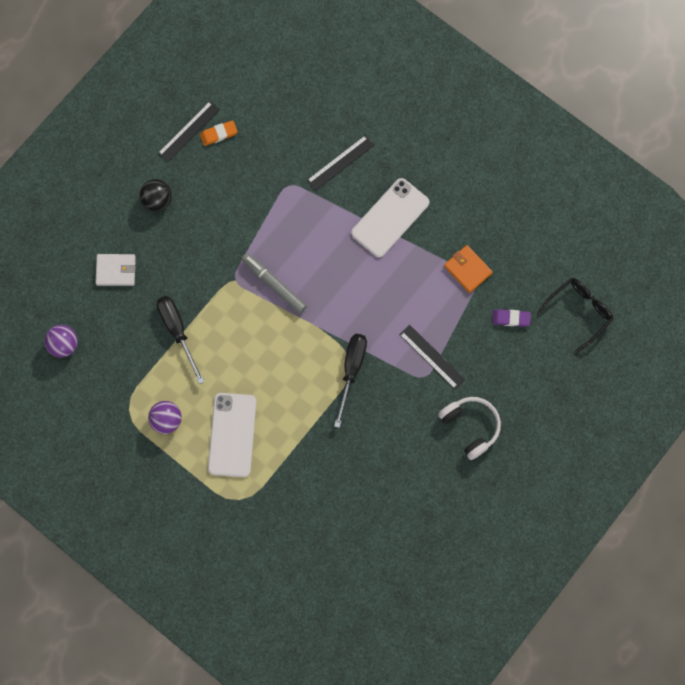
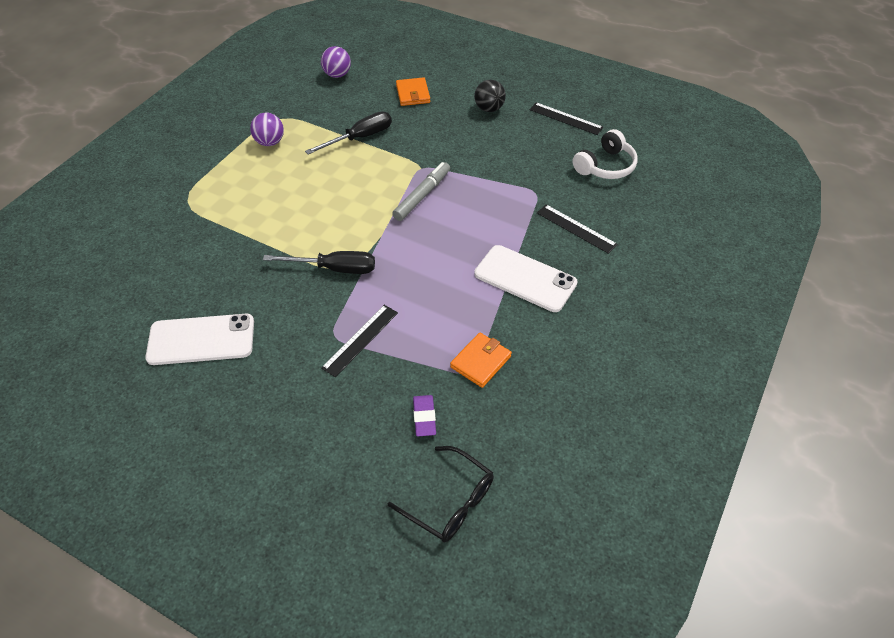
camera: 80 degrees right, 25 degrees down
(116, 270) = (413, 94): white wallet -> orange wallet
(218, 134) = (571, 137): orange eraser -> none
(232, 435) = (256, 187): white phone -> white phone (201, 340)
(470, 427) = (272, 391): white headphones -> white headphones (605, 166)

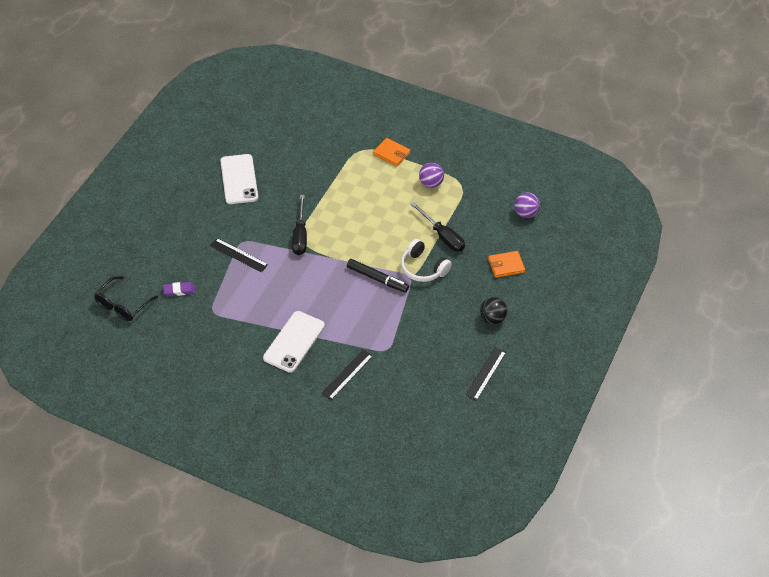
camera: 85 degrees right, 0 degrees up
(422, 196) = (377, 279): grey marker -> black marker
(480, 362) = (220, 317): orange wallet -> orange wallet (391, 153)
(605, 166) = (423, 399): white headphones -> white headphones (423, 268)

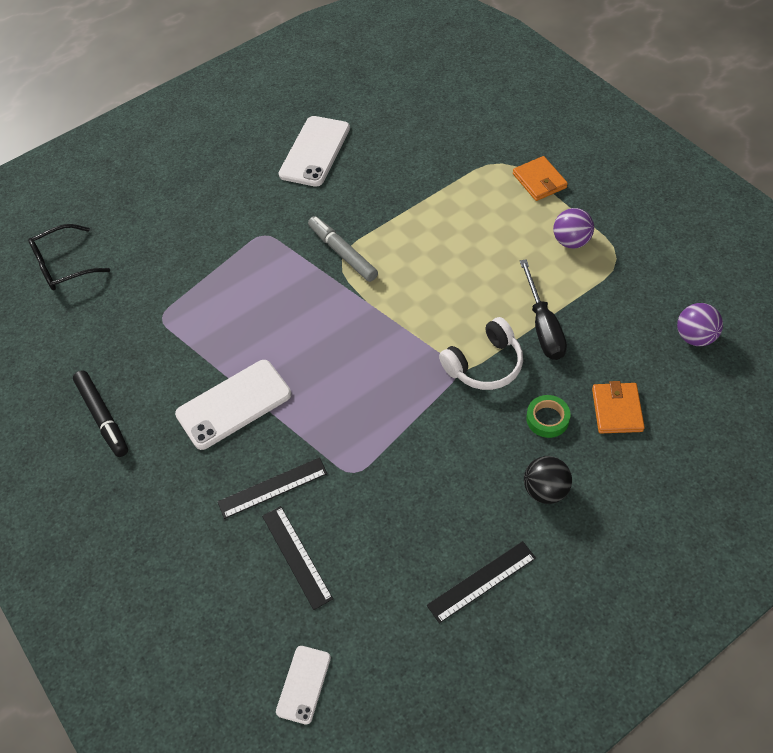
camera: 35 degrees right, 5 degrees up
(179, 290) = (141, 272): purple eraser -> none
(239, 255) = (246, 251): black ruler -> black ruler (296, 556)
(300, 235) = (342, 253): black screwdriver -> grey marker
(377, 279) = (408, 355): black marker -> black marker (103, 417)
(423, 268) = (485, 365): white headphones -> white headphones turned 105 degrees counterclockwise
(426, 455) = (303, 684): none -> white phone
(473, 283) = (547, 419): none -> green tape
(506, 265) = (617, 410): orange wallet -> orange wallet turned 75 degrees clockwise

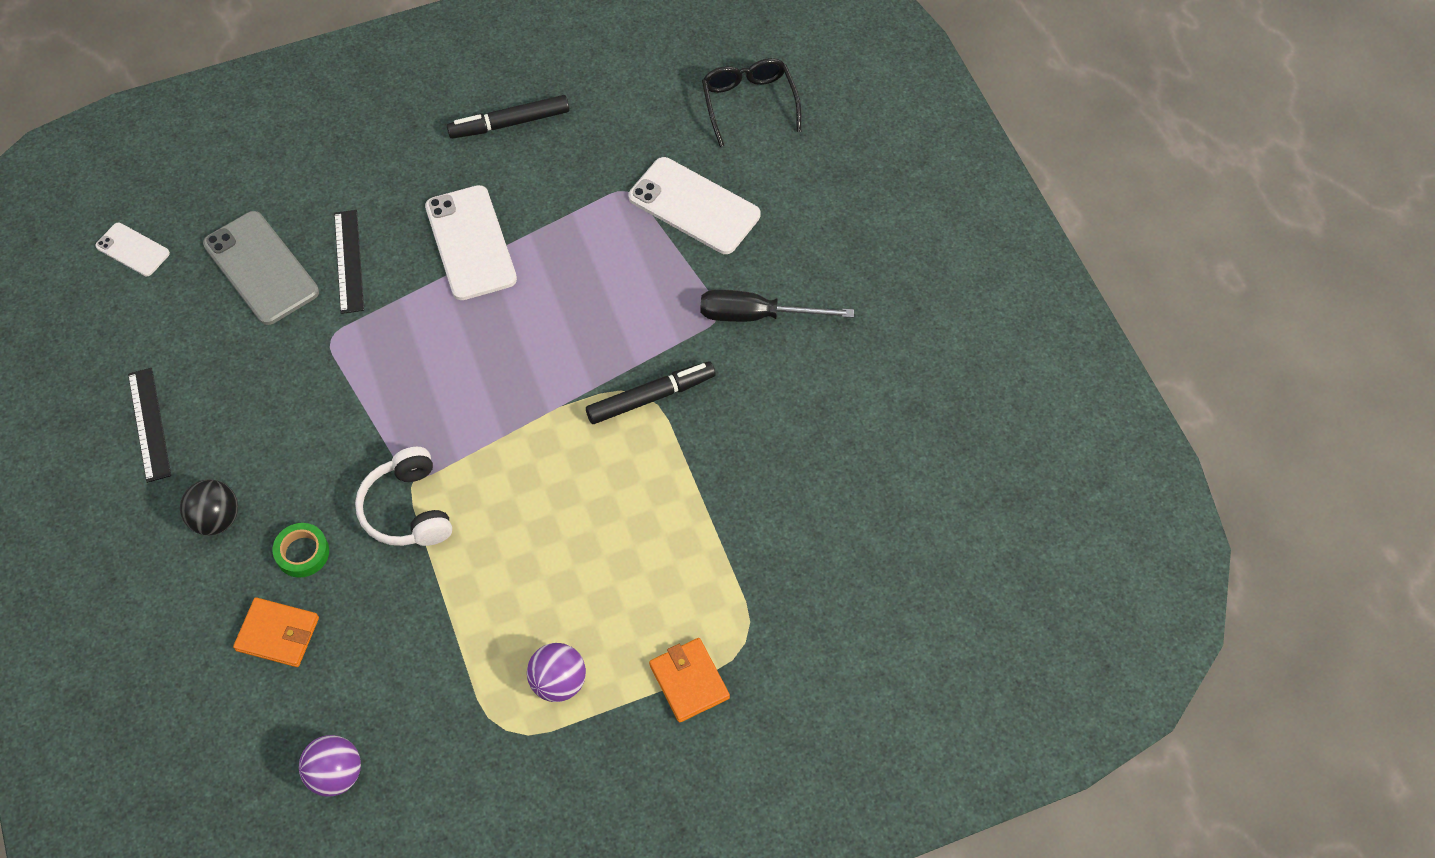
camera: 100 degrees right, 5 degrees up
(296, 556) = (261, 268): black ruler -> grey phone
(315, 151) = (856, 404): white phone -> white phone (694, 206)
(342, 253) = (651, 397): grey marker -> black marker
(539, 181) = (689, 681): orange wallet -> orange wallet turned 75 degrees clockwise
(543, 326) = (434, 595): black screwdriver -> black screwdriver (756, 315)

